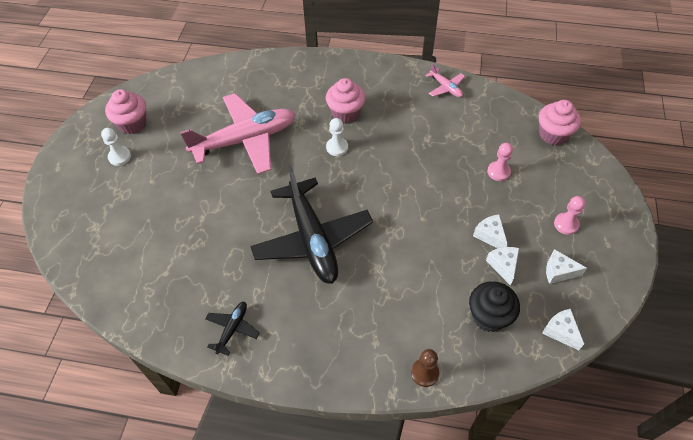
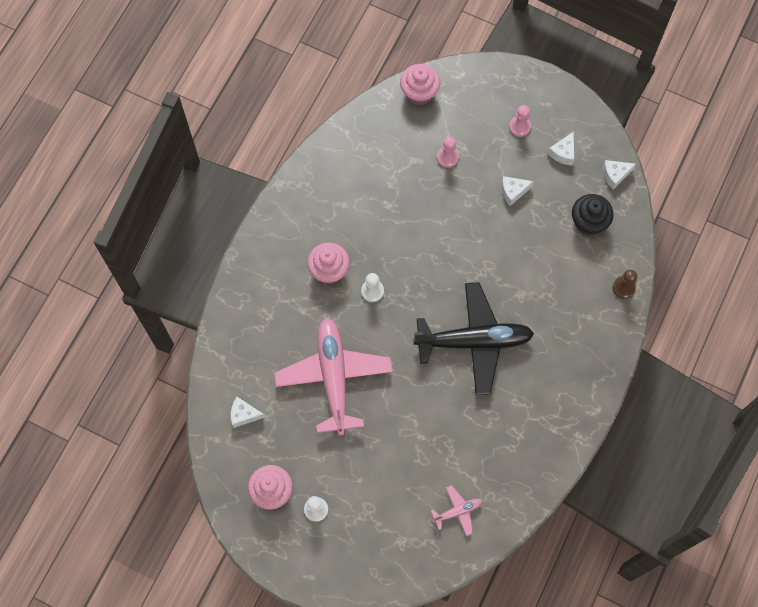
camera: 75 degrees left, 15 degrees up
(232, 329) = (547, 429): black plane -> none
(445, 87) = (326, 164): pink plane -> pink plane (457, 511)
(503, 265) = (545, 193): white cheese -> white cheese (244, 414)

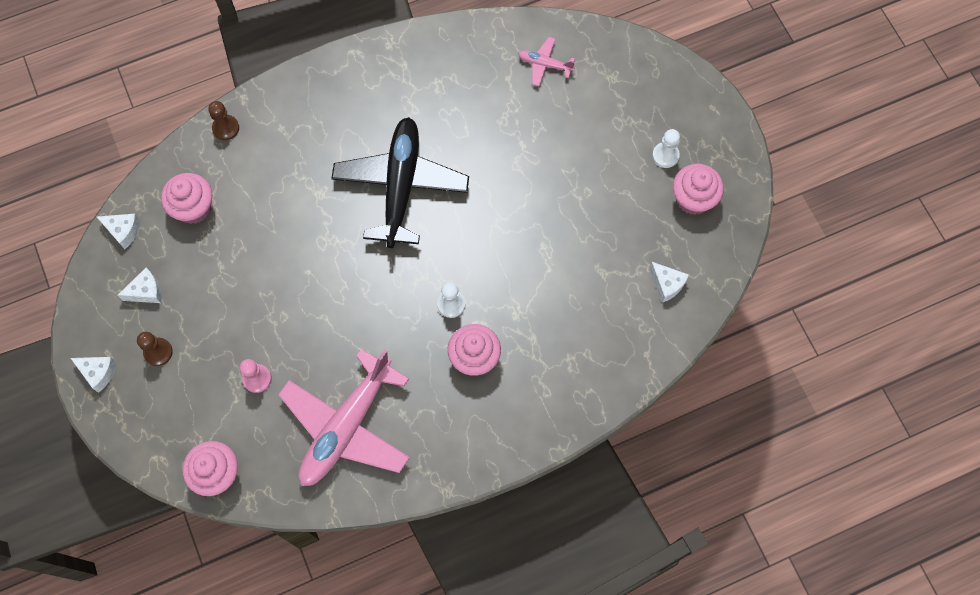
camera: 140 degrees left, 0 degrees up
(334, 377) = (556, 253): pink plane -> pink plane (346, 426)
(474, 341) = (401, 186): black plane -> black plane turned 60 degrees clockwise
(513, 191) = (230, 292): white cheese -> white cheese (98, 373)
(519, 127) = (158, 352): pink pawn -> brown pawn
(588, 222) = (194, 208): black cupcake -> pink cupcake

